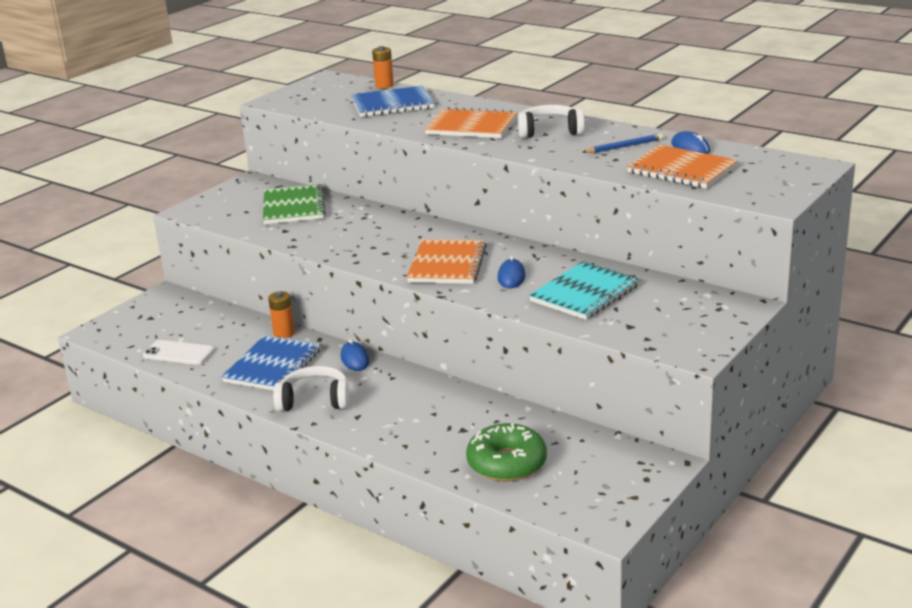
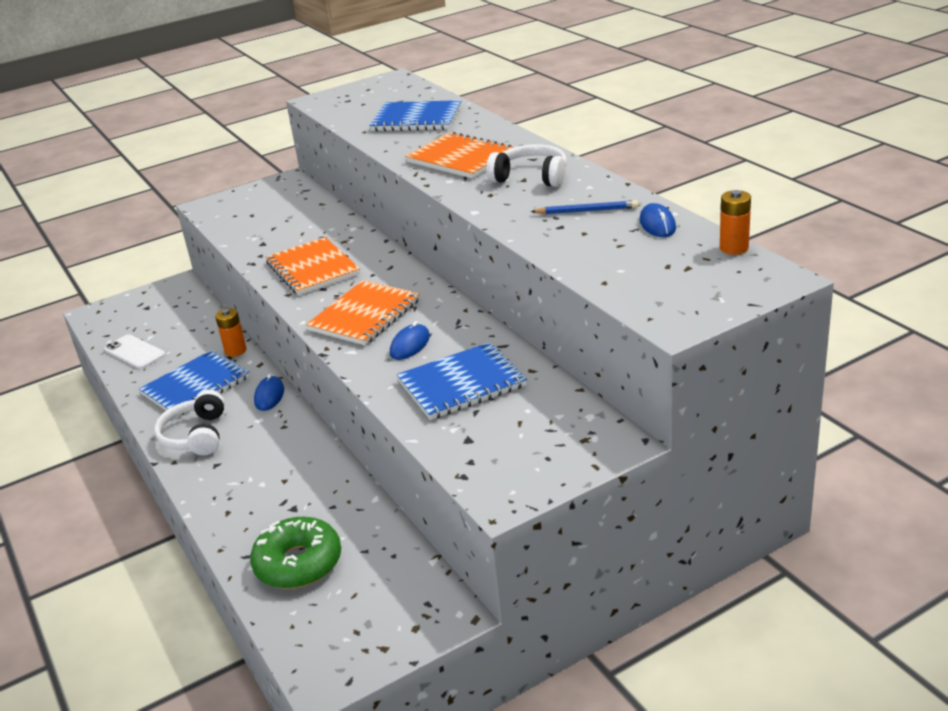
camera: 25 degrees right, 5 degrees up
(293, 207) = (295, 217): green notebook -> none
(314, 400) = (196, 435): white headphones -> white headphones turned 120 degrees counterclockwise
(384, 86) = (433, 95): orange battery -> orange battery (734, 248)
(584, 293) = (461, 384): turquoise notebook -> blue notebook
(682, 170) = (616, 255): orange notebook -> orange notebook (313, 269)

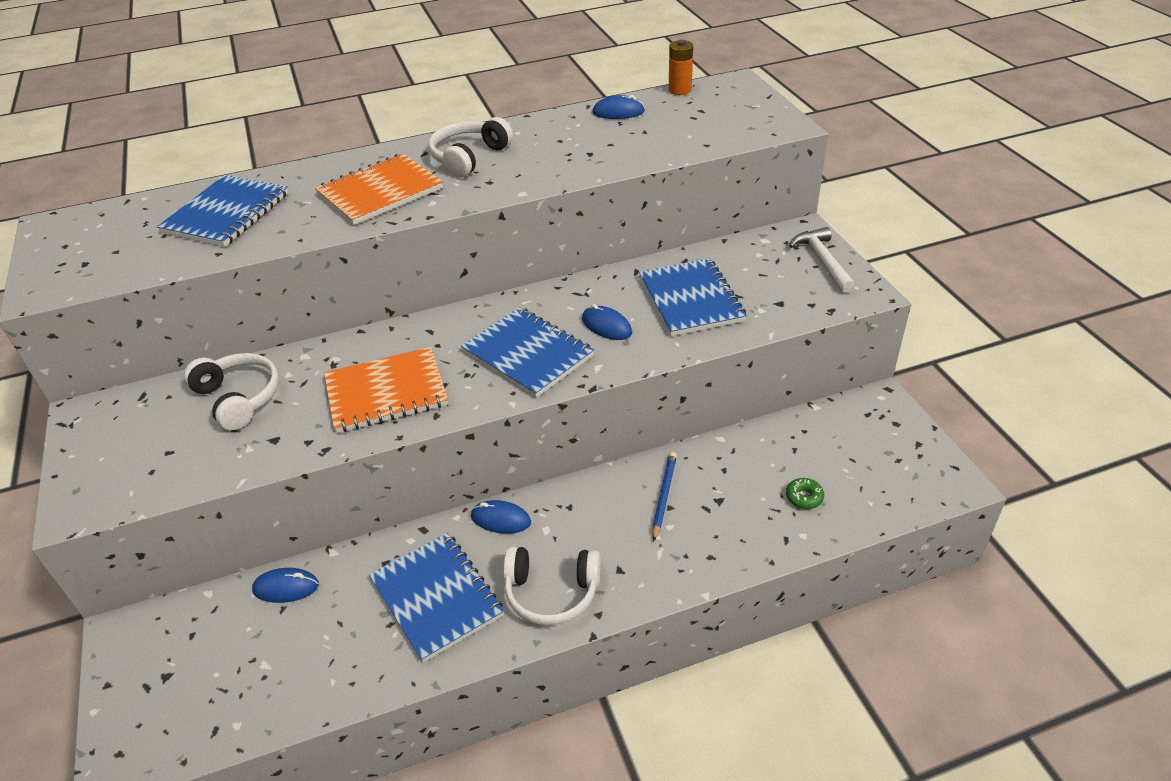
camera: 80 degrees left, 10 degrees up
(135, 352) = (298, 682): white phone -> none
(209, 325) = (286, 587): none -> blue mouse
(235, 351) = (374, 555): orange battery -> none
(298, 563) = (804, 497): green donut -> green donut, size x0.42
(304, 220) = (238, 398): none -> white headphones
(364, 315) = (527, 354): orange notebook -> blue notebook
(559, 462) = (823, 261): none -> white hammer
(586, 211) = (568, 138): blue pencil -> blue pencil (664, 496)

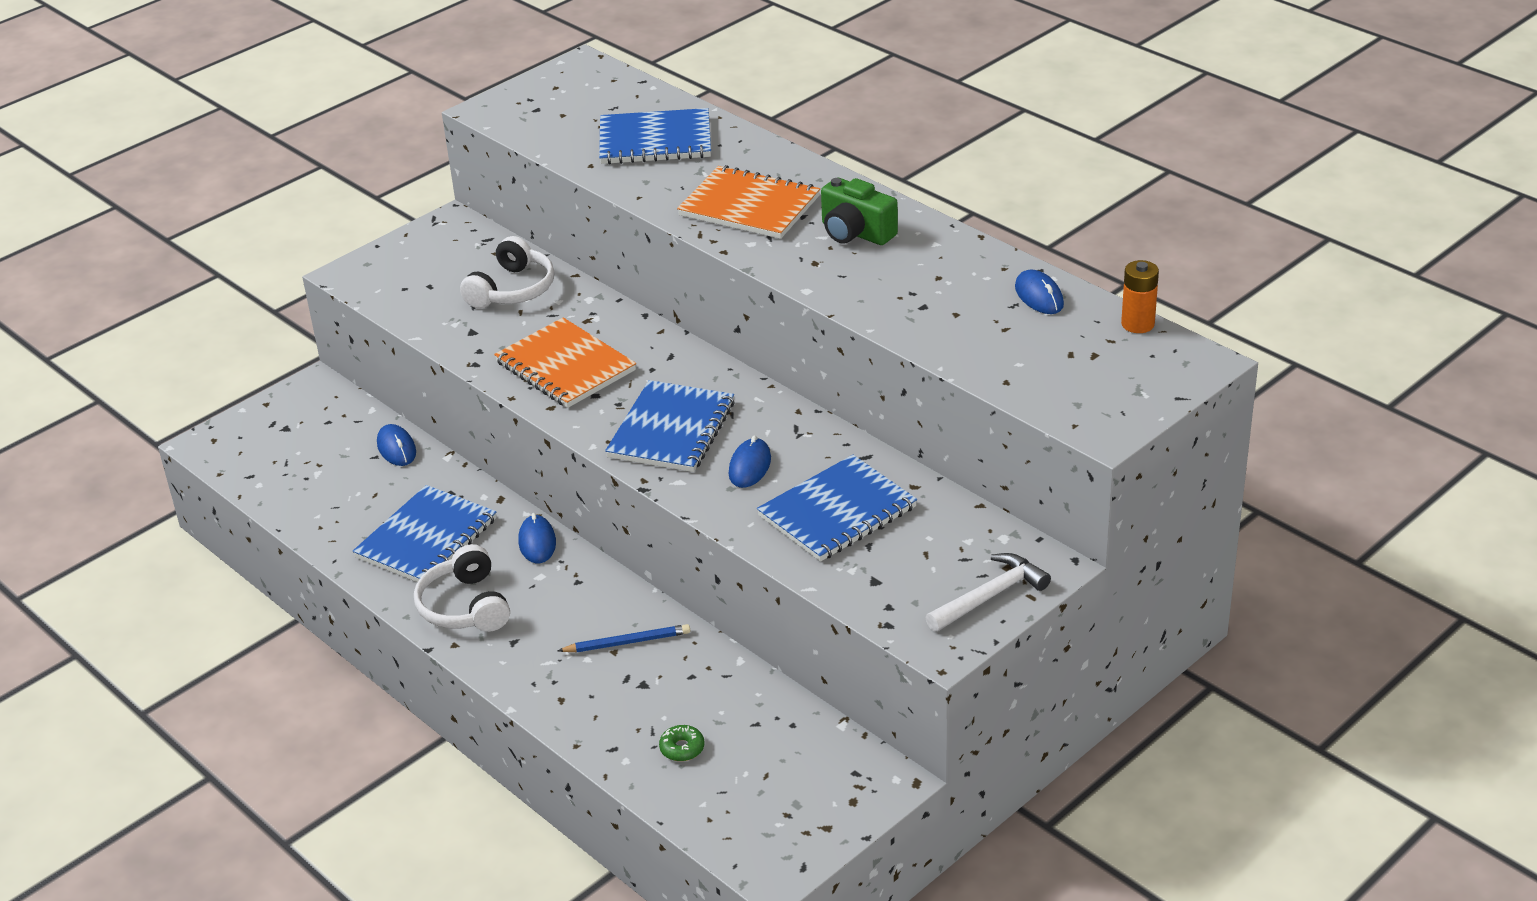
camera: 65 degrees right, 5 degrees down
(469, 157) = (855, 233): white headphones -> green camera

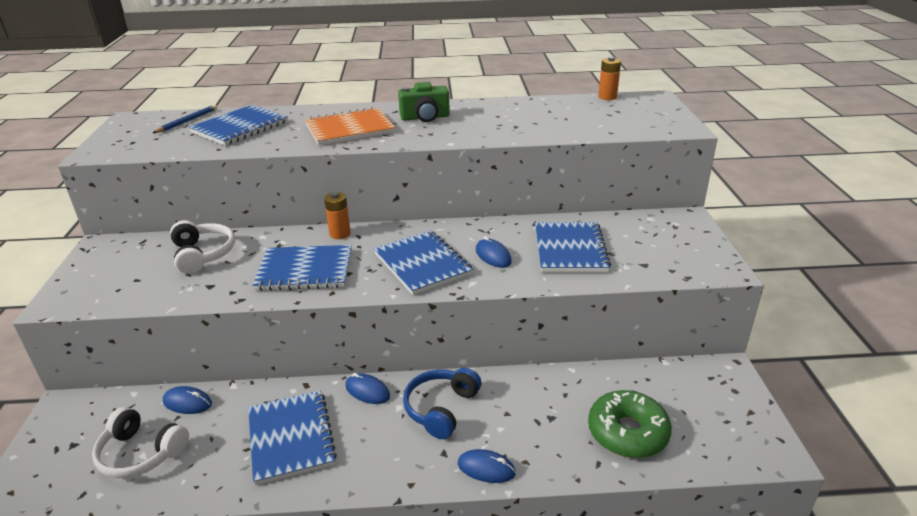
camera: 50 degrees left, 5 degrees down
(465, 606) = (381, 457): white headphones -> white headphones (141, 453)
(565, 366) = (305, 270): orange notebook -> blue notebook
(569, 604) = (441, 408): none -> blue headphones
(627, 642) = (505, 403): blue pencil -> blue pencil (187, 121)
(658, 342) = (340, 234): none -> orange battery
(682, 748) = (627, 432): green donut -> green donut, size x2.37
(989, 596) = (695, 240): white hammer -> none
(1039, 296) = (552, 104): blue mouse -> blue mouse (486, 468)

